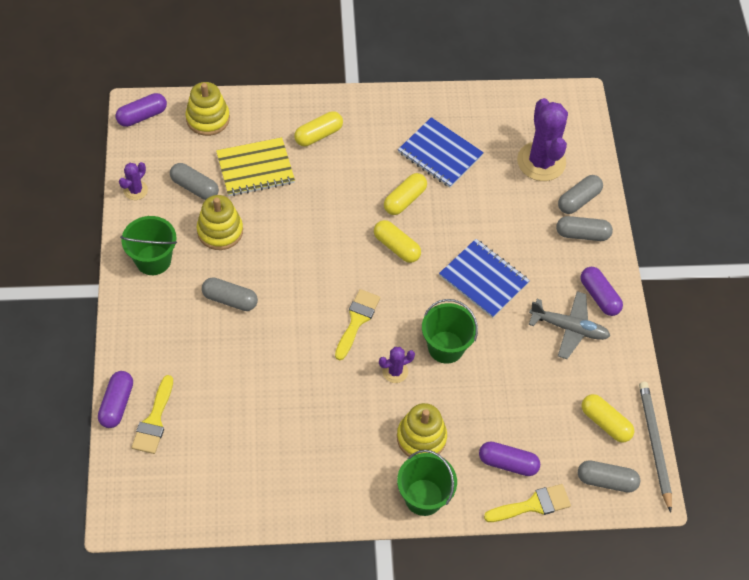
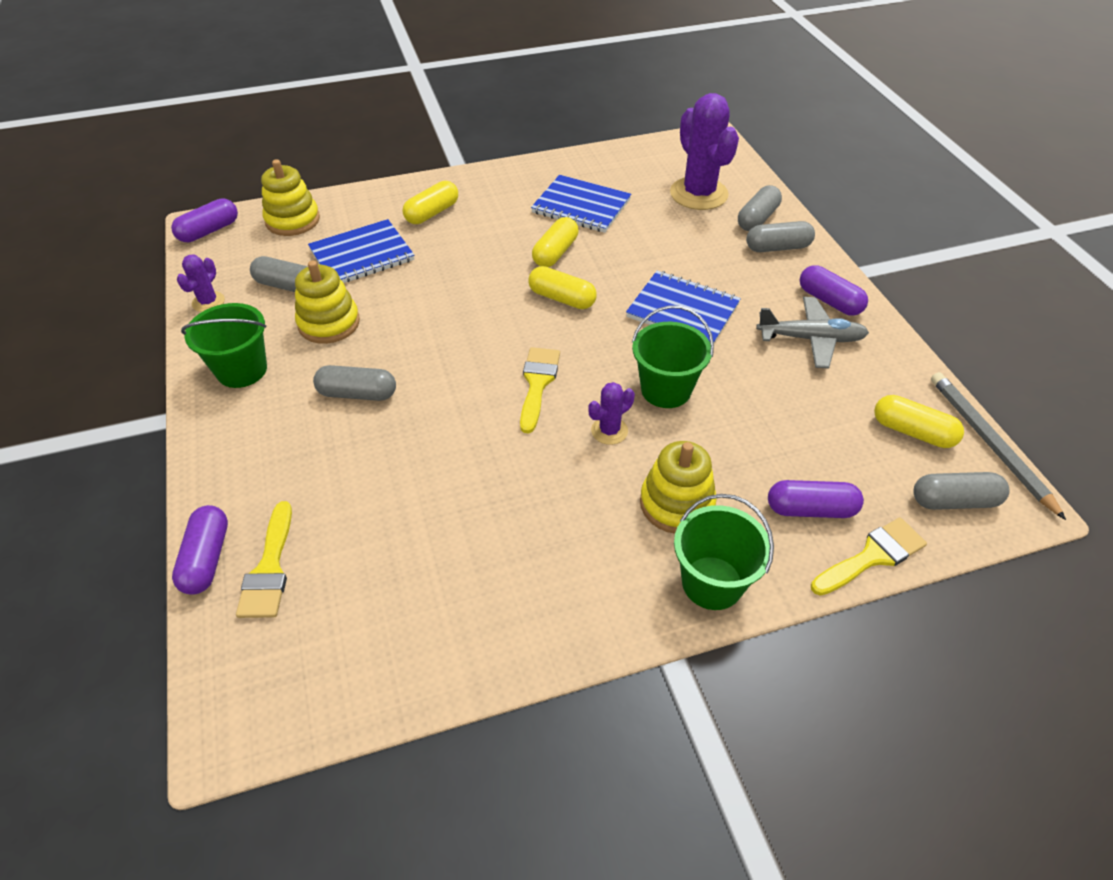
camera: 10 degrees left, 10 degrees down
(255, 168) = (362, 255): yellow notebook -> blue notebook

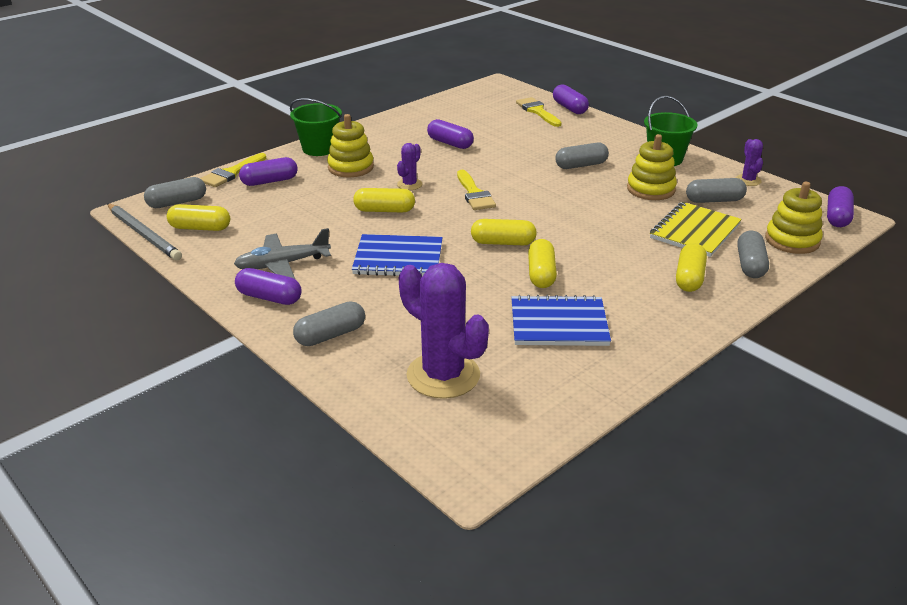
camera: 155 degrees right, 15 degrees down
(362, 255) = (694, 231): blue notebook -> yellow notebook
(490, 517) = (450, 143): none -> purple capsule
(666, 389) = (384, 210): green bucket -> yellow capsule
(757, 219) = (362, 362): grey capsule -> grey capsule (750, 265)

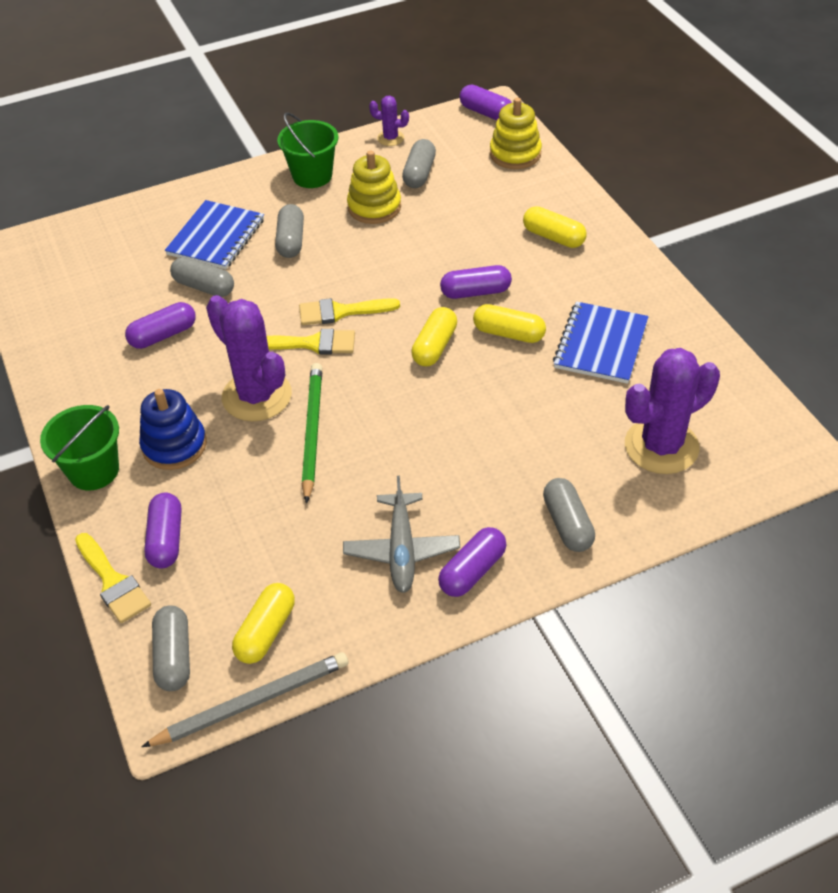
camera: 70 degrees left, 15 degrees up
(350, 167) = (174, 445): yellow stacking toy -> blue stacking toy
(384, 210) = (312, 432): yellow capsule -> green pencil
(398, 258) = (432, 440): blue notebook -> blue notebook (216, 237)
(409, 184) = (257, 396): purple cactus -> purple cactus, size x2.09
(537, 111) = (122, 236): yellow brush -> yellow brush (341, 312)
(569, 108) = (132, 207): purple capsule -> purple capsule (475, 292)
(694, 231) = (472, 206): yellow notebook -> none
(750, 265) = (546, 193): grey capsule -> grey capsule (204, 287)

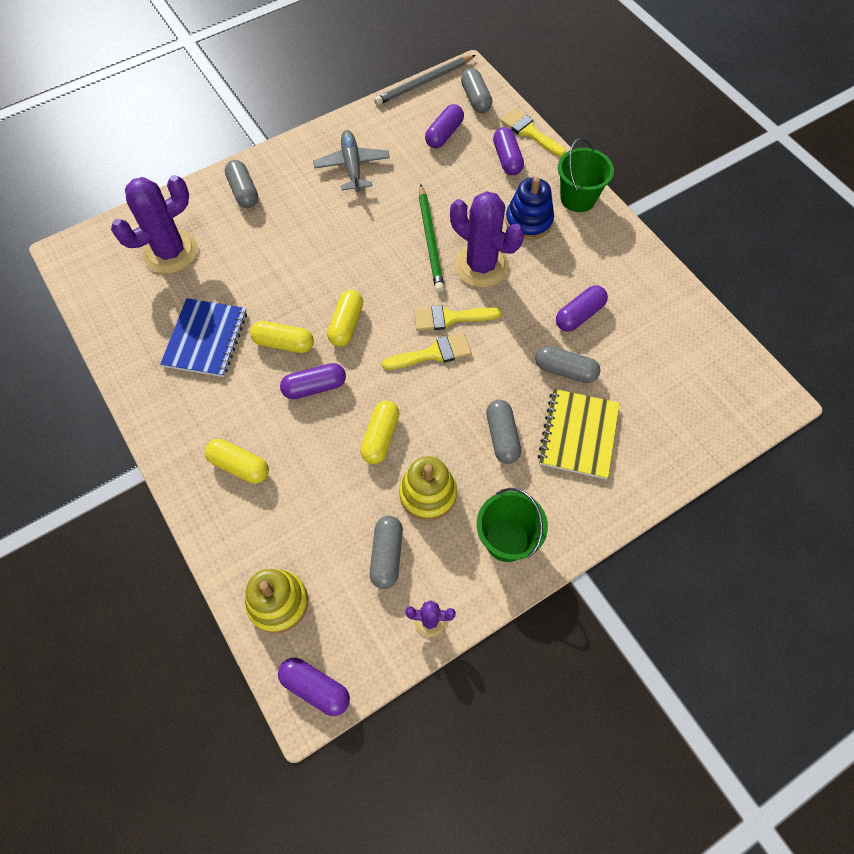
camera: 170 degrees right, 15 degrees up
(216, 237) = (578, 434): blue notebook -> yellow notebook
(266, 632) = (426, 115): yellow capsule -> yellow capsule (380, 437)
(472, 571) = (306, 158): purple capsule -> purple capsule (444, 134)

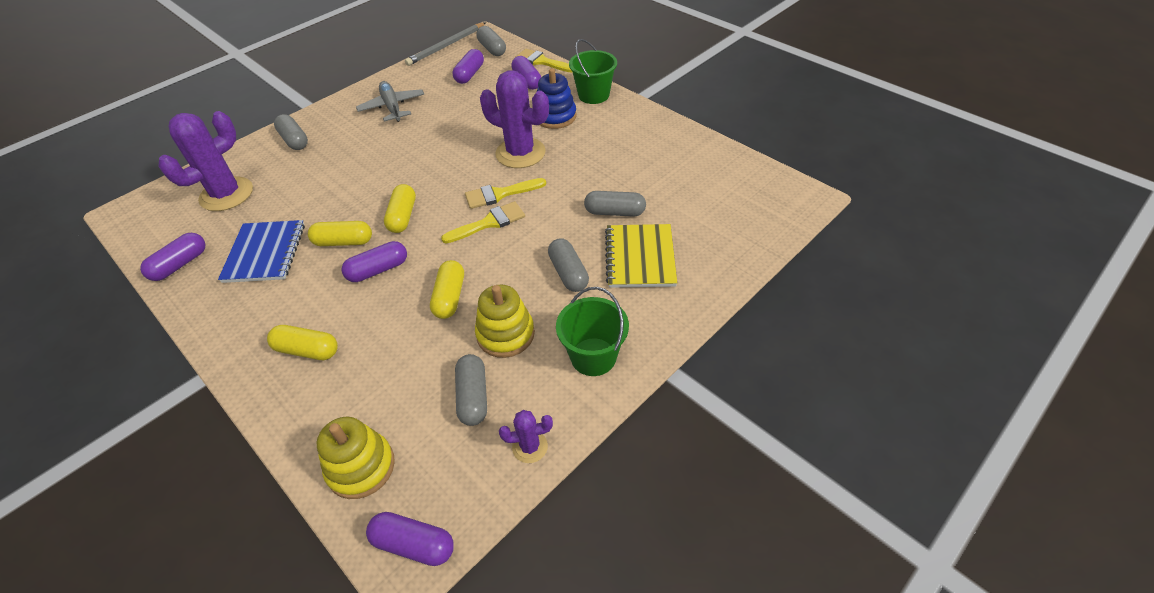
camera: 10 degrees left, 15 degrees down
(430, 240) = (471, 144): green pencil -> none
(579, 315) = (616, 171): purple capsule -> purple capsule (180, 264)

